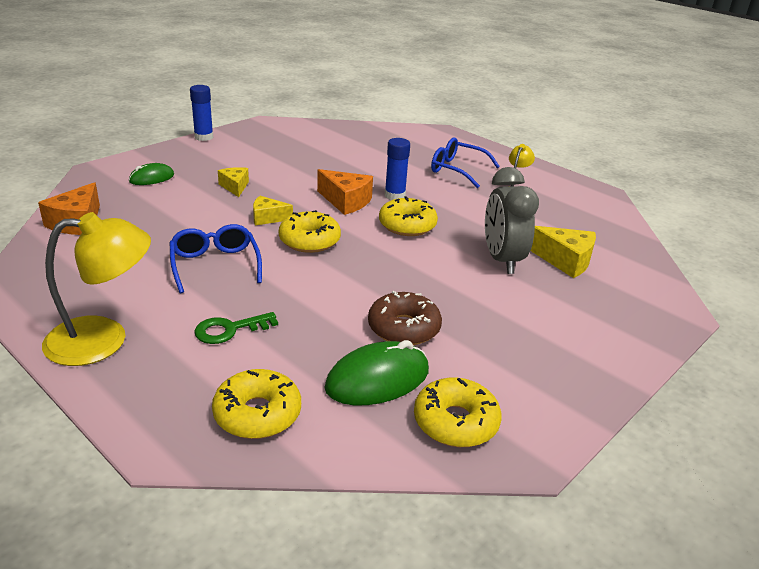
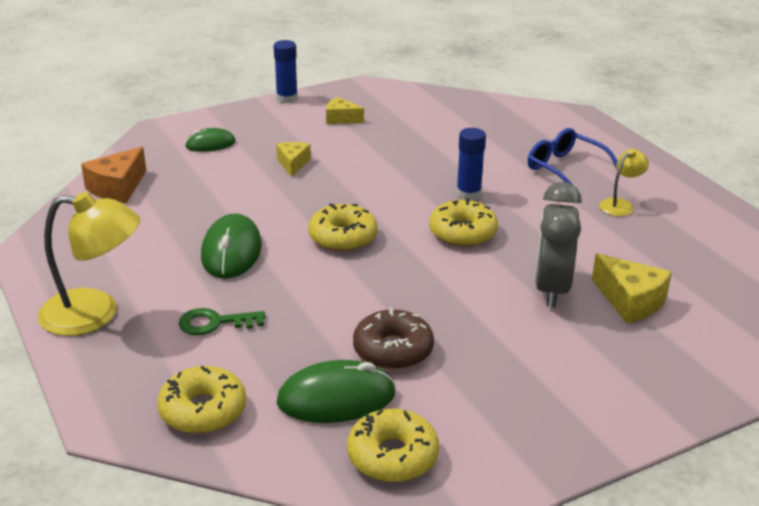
camera: 20 degrees right, 0 degrees up
(215, 265) = (231, 251): blue glasses -> green mouse
(268, 218) = (310, 205): yellow cheese -> yellow cheese (341, 119)
(346, 201) = (407, 195): orange cheese -> none

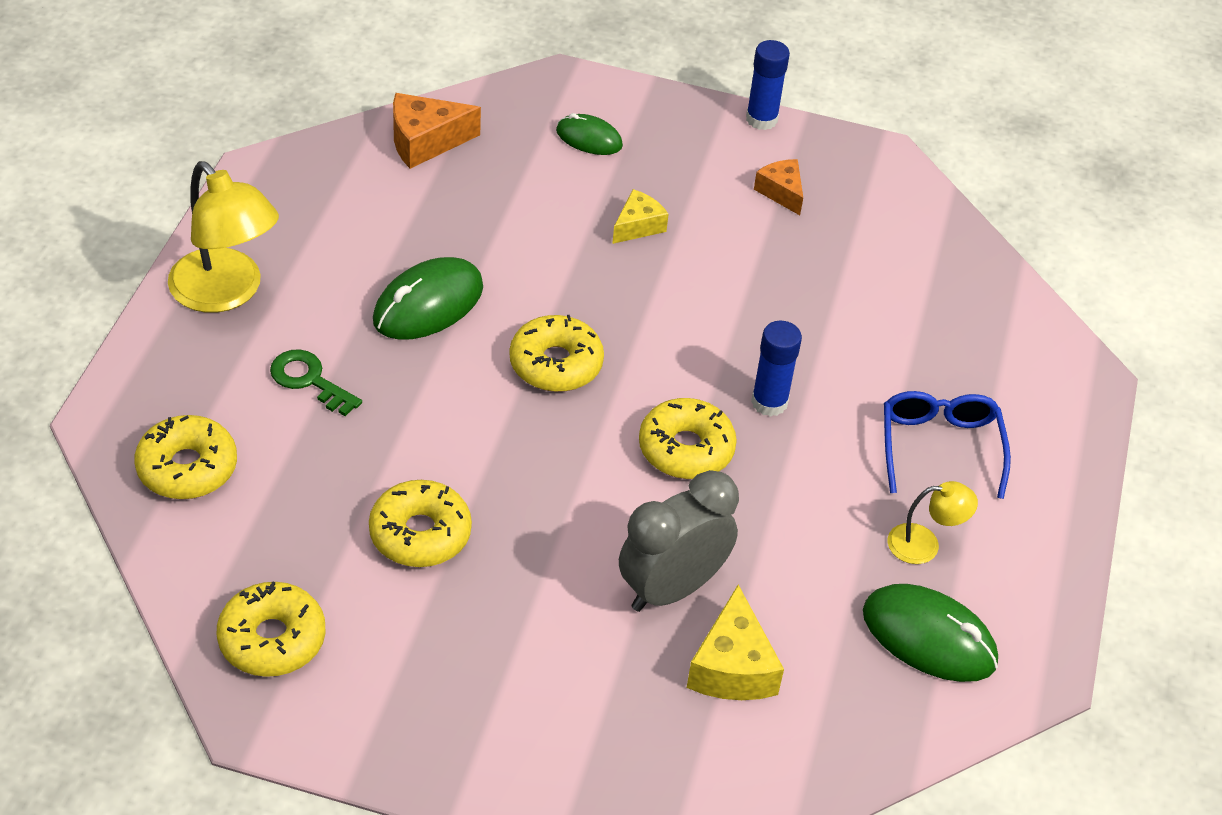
camera: 40 degrees right, 15 degrees up
(336, 398) = (304, 544): green mouse -> green mouse (929, 637)
(341, 119) = (781, 192): yellow cheese -> orange cheese
(393, 350) = (420, 534): brown donut -> yellow donut

